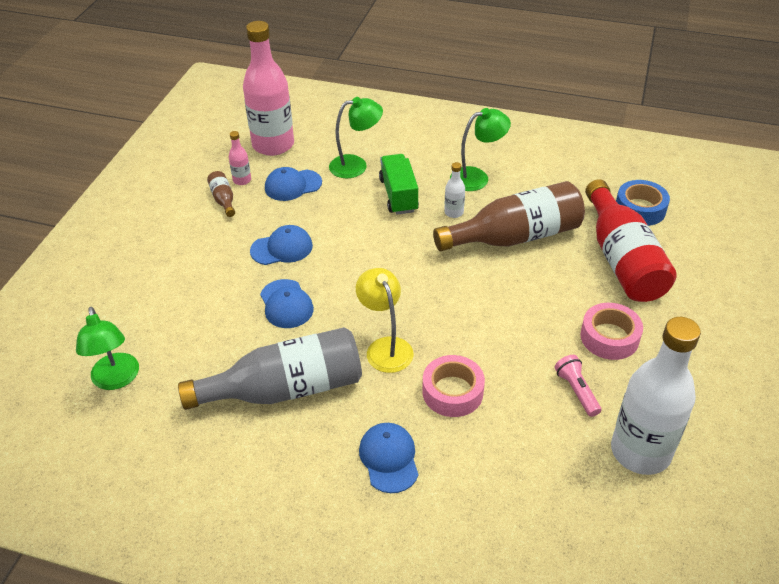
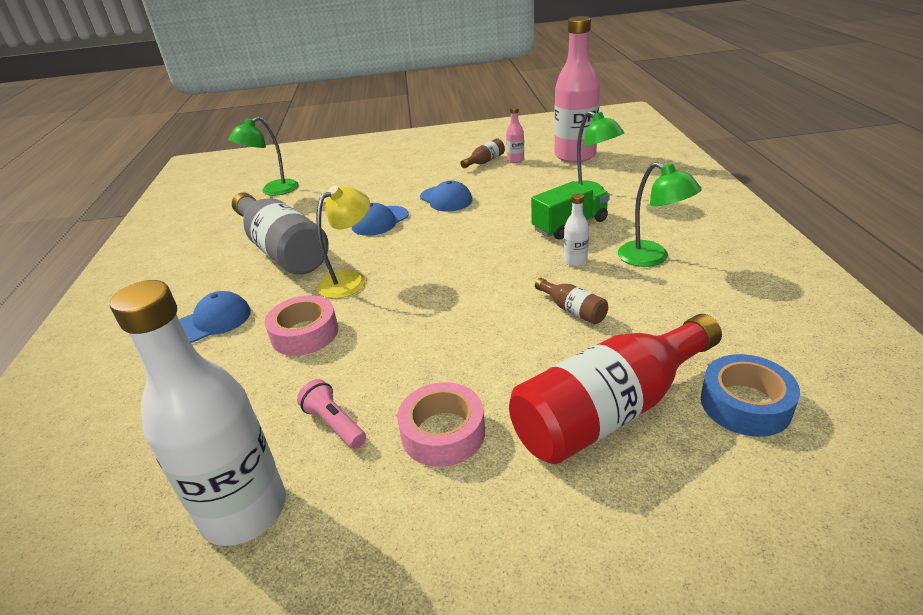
camera: 70 degrees right, 10 degrees down
(293, 185) = (530, 178): blue cap -> none
(515, 237) = (572, 310): brown bottle -> brown bottle, size x0.42
(576, 391) = (334, 424): pink flashlight -> pink flashlight turned 90 degrees counterclockwise

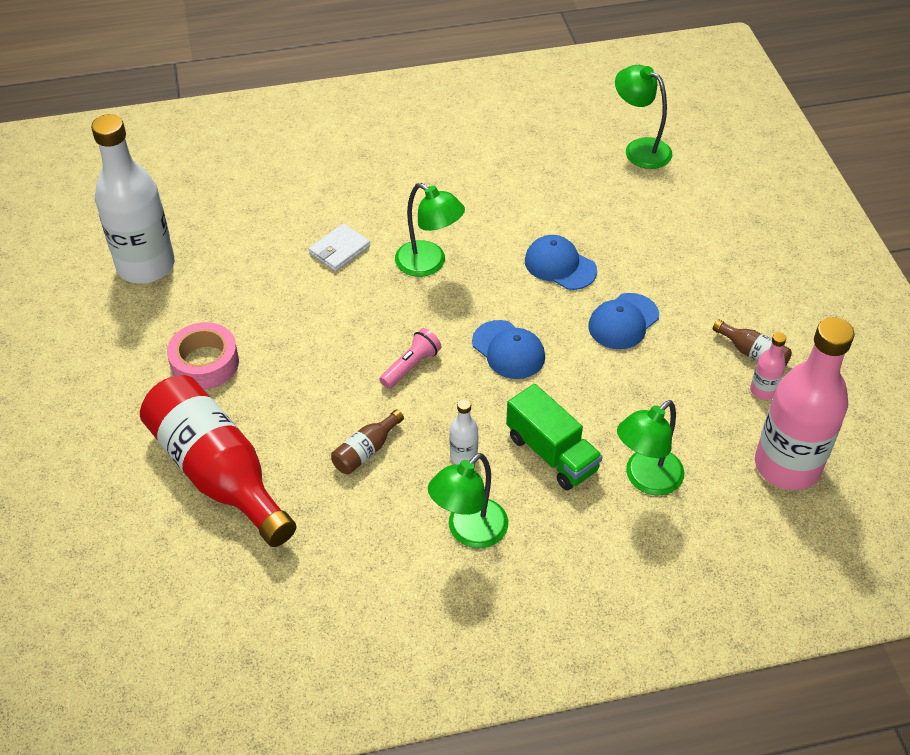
camera: 80 degrees right, 15 degrees up
(212, 321) = (362, 181): blue cap -> blue cap (508, 350)
(282, 250) = (490, 196): grey bottle -> none
(305, 333) = (339, 250): pink tape -> white wallet
(334, 424) = (221, 295): pink flashlight -> pink flashlight (411, 366)
(350, 280) = (429, 264): yellow lamp -> green lamp
(745, 404) = (215, 572): blue tape -> none

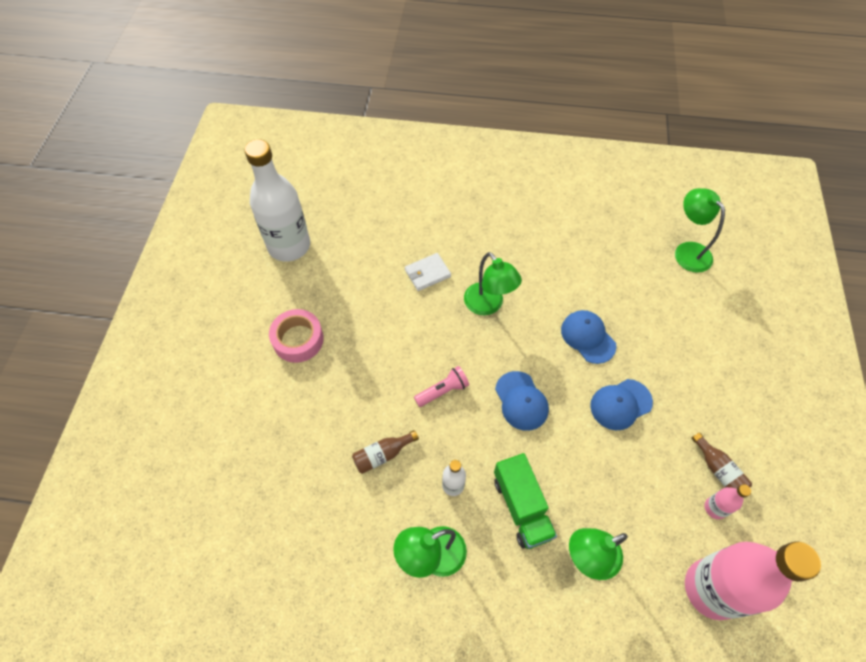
camera: 20 degrees right, 10 degrees up
(218, 473) = (272, 437): red bottle -> none

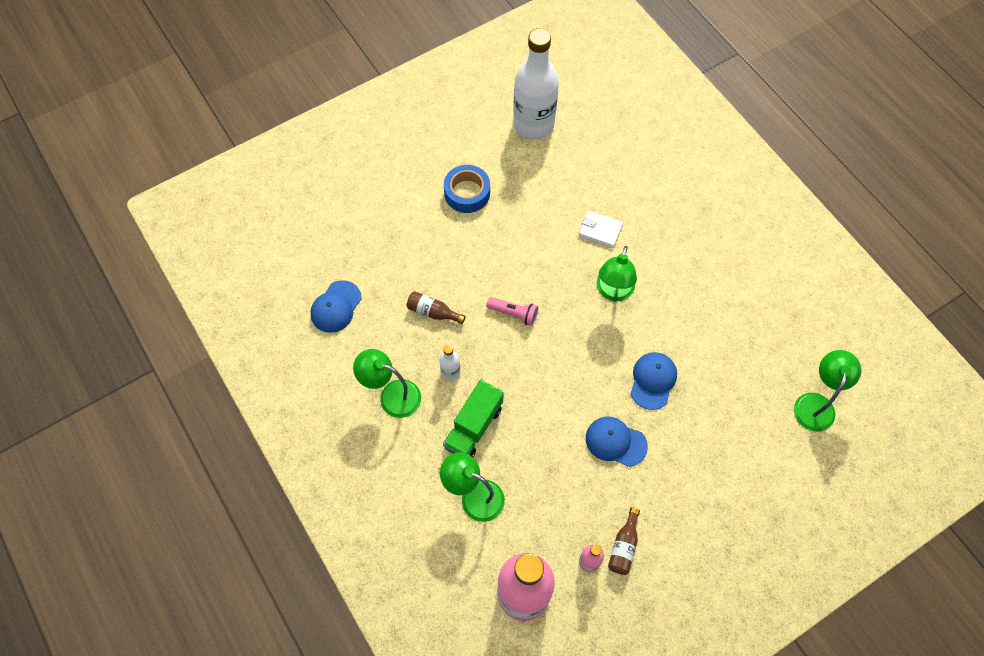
camera: 50 degrees right, 5 degrees up
(298, 340) = (467, 193): pink tape -> blue tape
(521, 401) = (554, 371): blue cap -> blue cap (336, 307)

